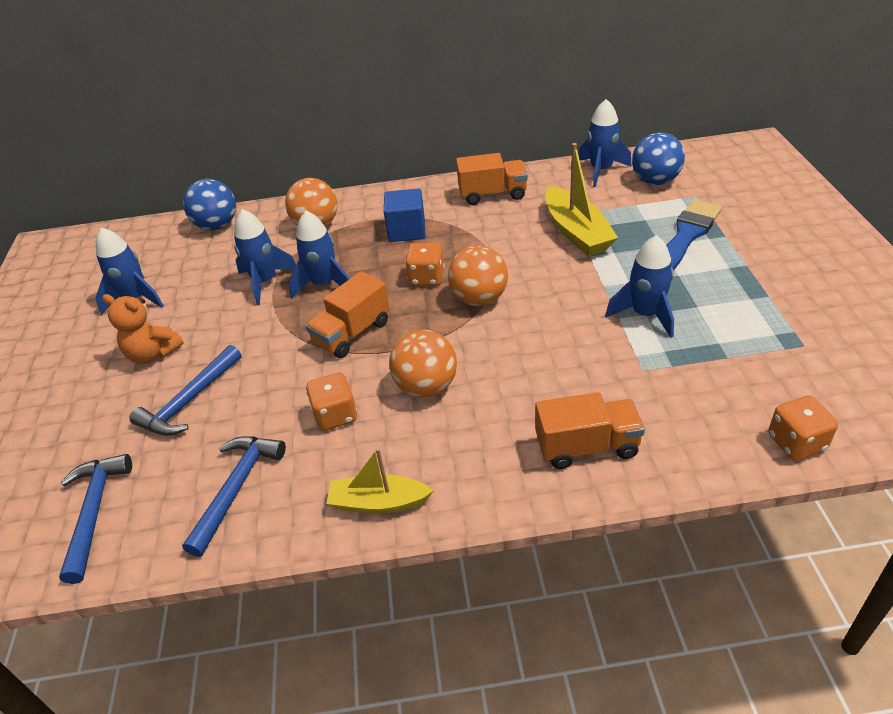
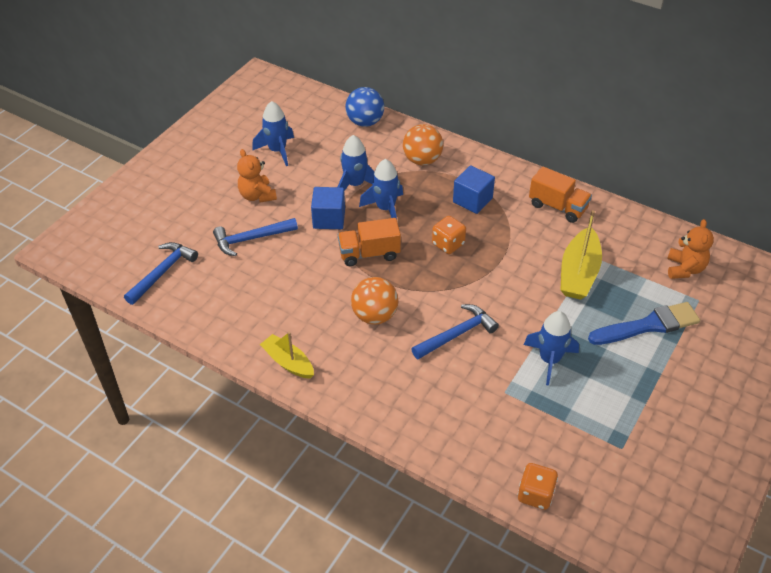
camera: 35 degrees right, 5 degrees up
(236, 488) = (232, 306): blue hammer -> blue hammer (457, 334)
(268, 328) = (329, 219): none -> blue cube
(335, 415) = (313, 299): orange dice -> none
(479, 299) = (463, 280): orange ball -> none
(587, 446) = (420, 411): orange truck -> none
(601, 171) = (656, 235): blue rocket -> none
(655, 181) = (684, 269): blue ball -> orange teddy bear

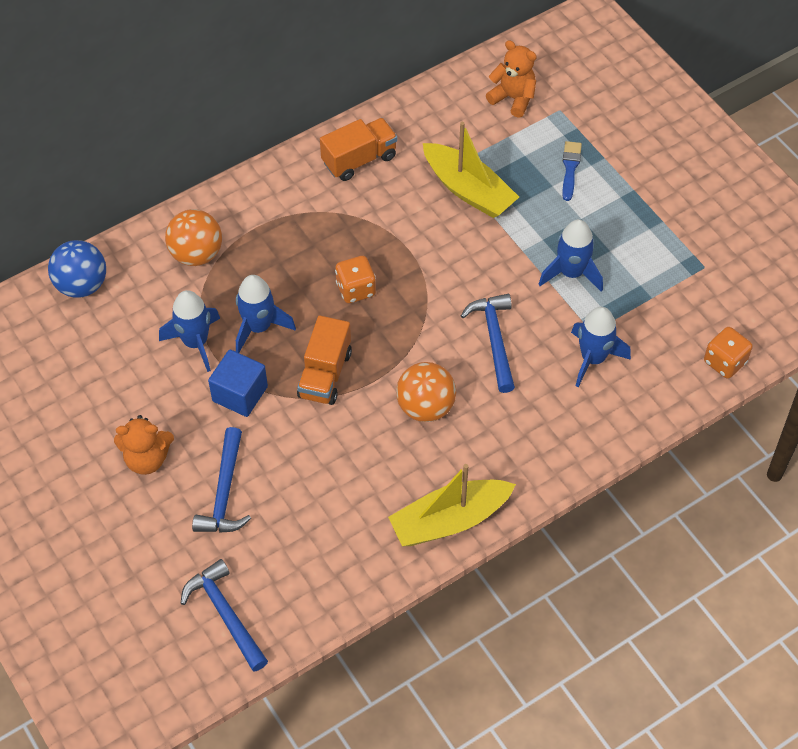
camera: 65 degrees left, 10 degrees up
(277, 151) = (72, 405): blue rocket -> blue rocket (593, 358)
(288, 362) = (449, 520): yellow boat -> yellow boat, size x1.54
(472, 200) = (299, 234): blue cube -> none
(648, 325) = (570, 168): blue brush -> blue brush, size x0.55

